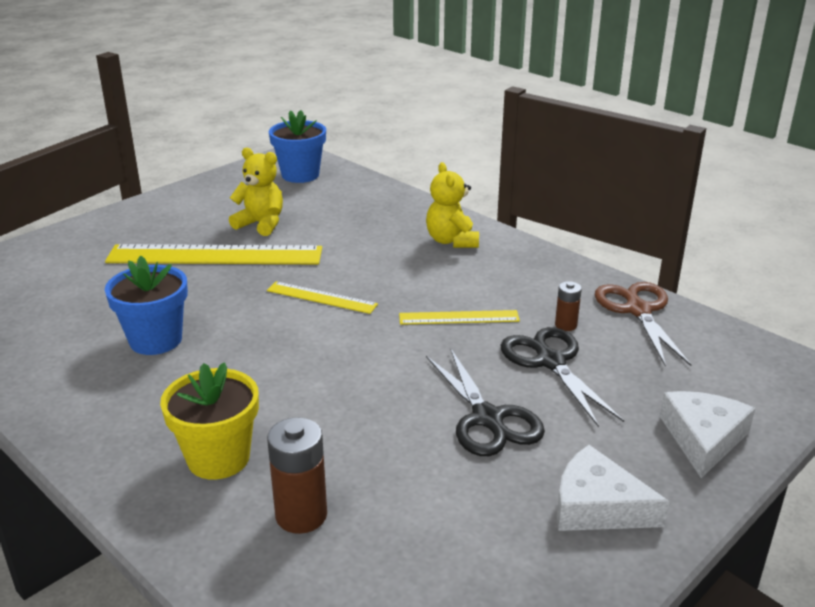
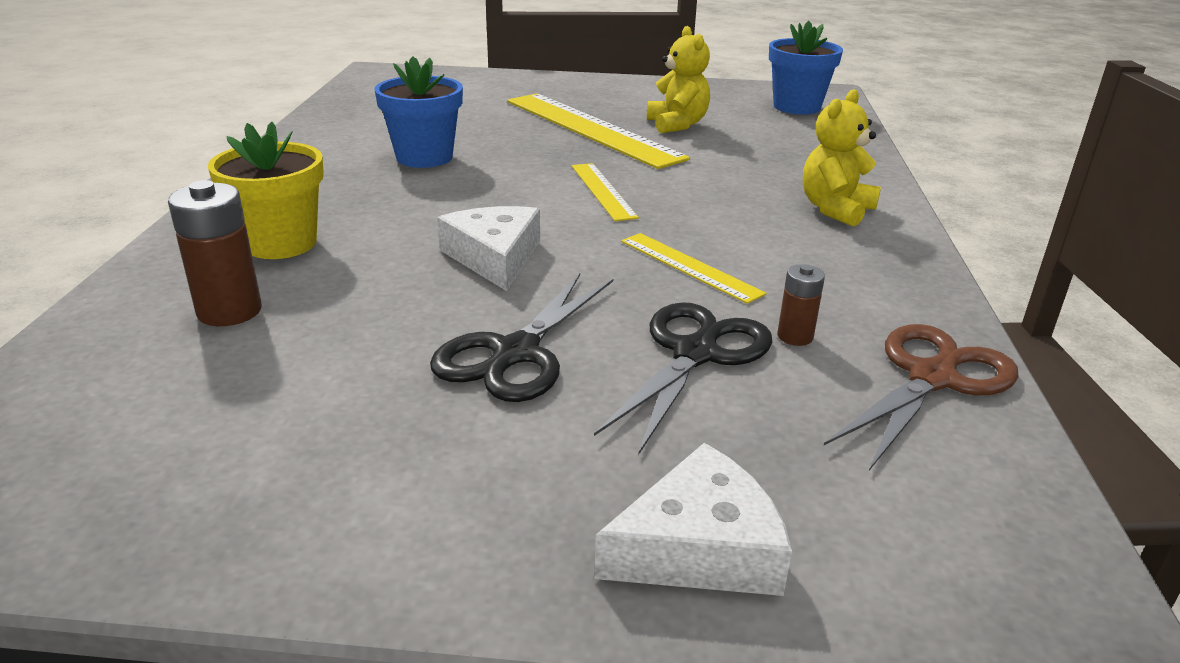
camera: 50 degrees right, 0 degrees up
(597, 506) = (424, 498): white cheese -> white cheese (494, 257)

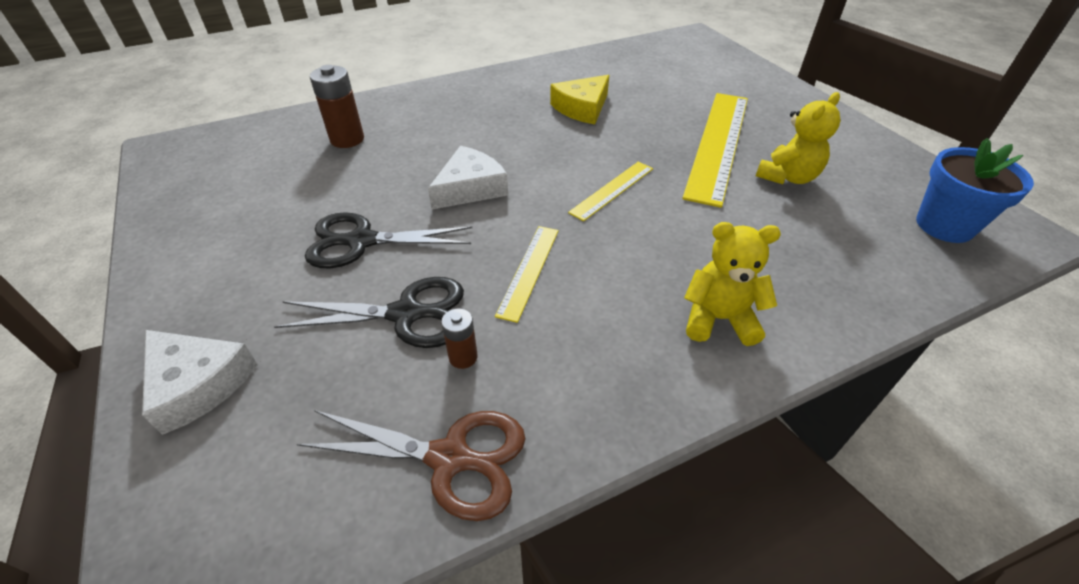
camera: 60 degrees right, 15 degrees up
(281, 243) = (426, 119): yellow flower pot -> none
(424, 157) = (582, 108): blue flower pot -> yellow cheese

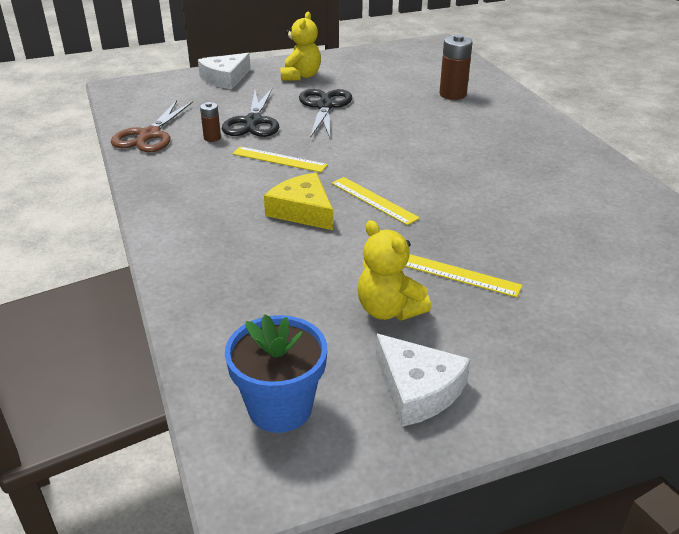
camera: 95 degrees right, 10 degrees down
(470, 188) = (382, 140): white cheese -> white cheese (417, 389)
(582, 108) = (528, 197): yellow cheese -> yellow cheese (303, 211)
(718, 144) = (458, 275): yellow ruler -> yellow ruler, size x0.50
(718, 319) = (204, 227): yellow teddy bear -> yellow teddy bear (301, 76)

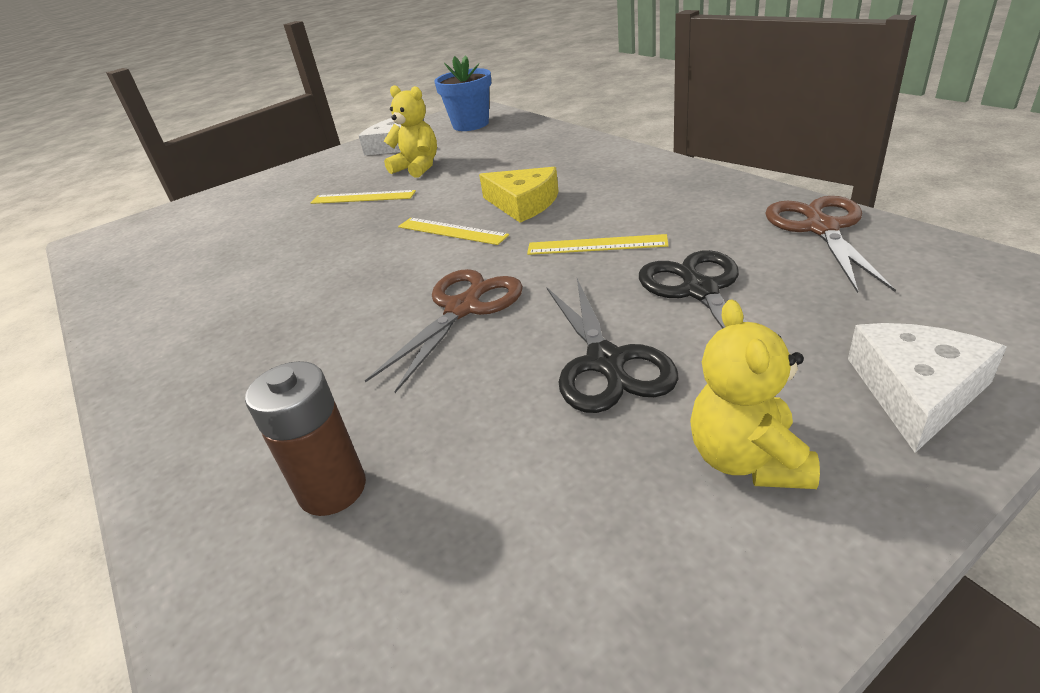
camera: 170 degrees right, 0 degrees up
(212, 138) = (725, 248): brown battery -> none
(382, 143) = (463, 308): none -> brown scissors

